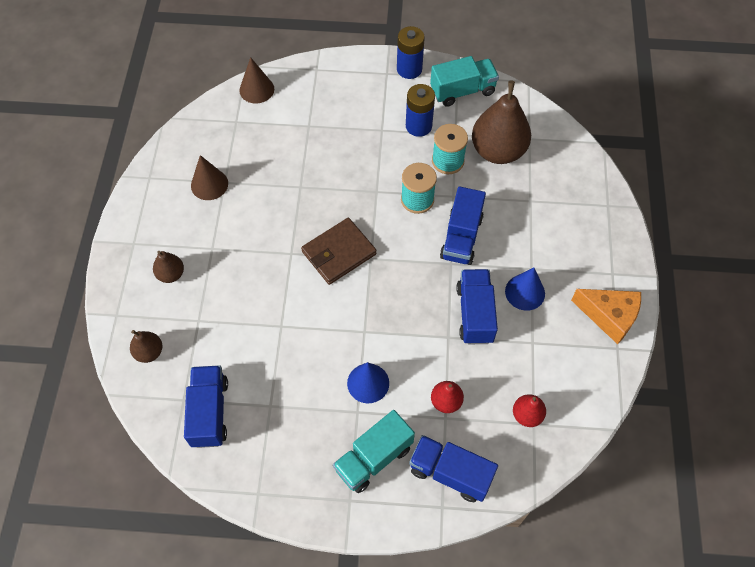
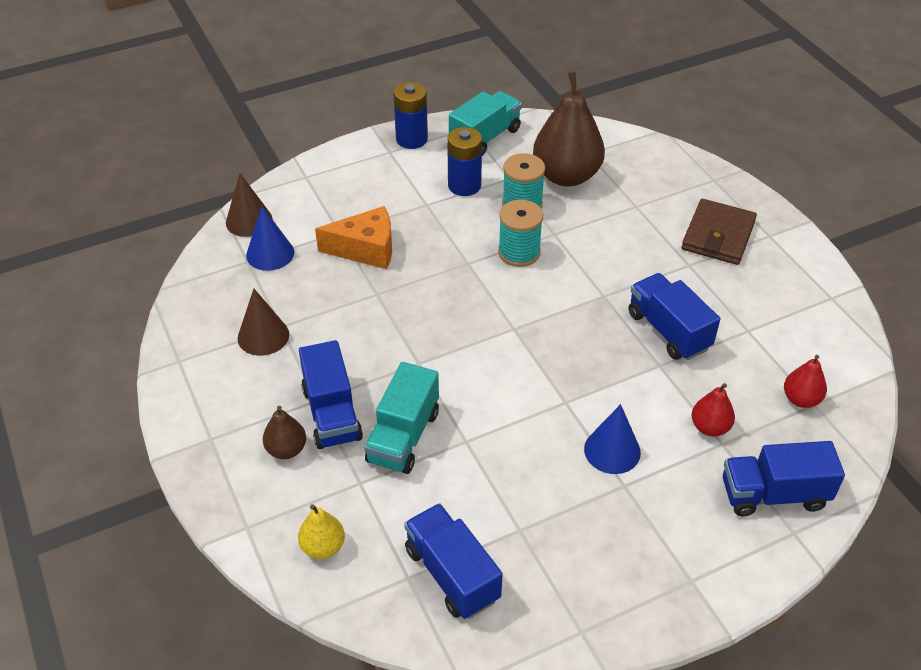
camera: 30 degrees left, 15 degrees down
(149, 352) = (323, 547): brown pear -> yellow pear
(339, 253) = (474, 338): brown wallet -> brown wallet (718, 235)
(373, 458) = (681, 523): turquoise truck -> turquoise truck (403, 436)
(461, 237) = (594, 267): blue truck -> blue truck (332, 414)
(525, 292) = (701, 288): blue cone -> blue cone (270, 253)
(609, 316) = (799, 273): orange cheese -> orange cheese (365, 249)

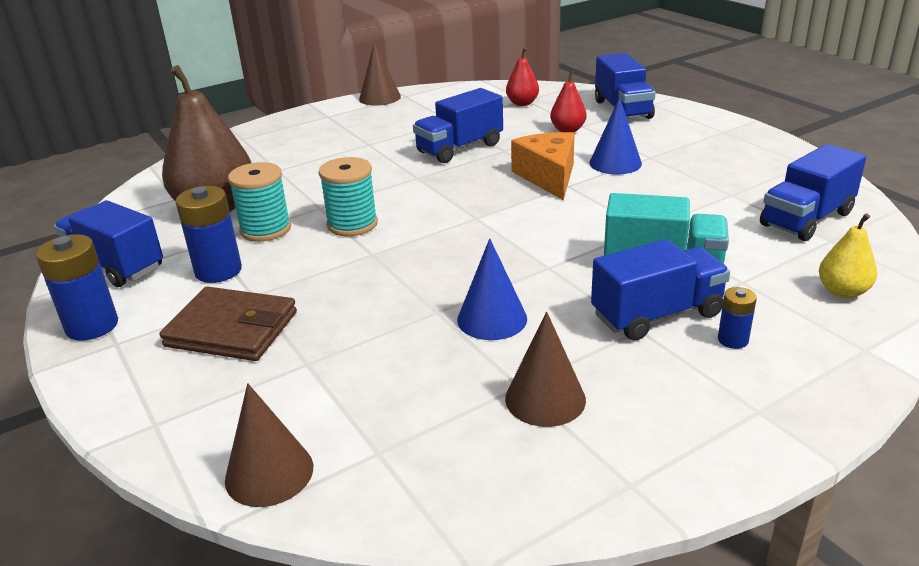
camera: 95 degrees left, 15 degrees down
(270, 253) = (358, 428): blue cone -> blue cone (492, 319)
(286, 449) = (733, 340): brown pear -> blue battery
(365, 249) = (347, 333): orange cheese -> orange cheese (548, 177)
(485, 138) = (115, 266): turquoise truck -> blue truck
(718, 235) = (327, 134): brown wallet -> brown wallet (232, 329)
(825, 276) = (379, 98): none -> brown cone

